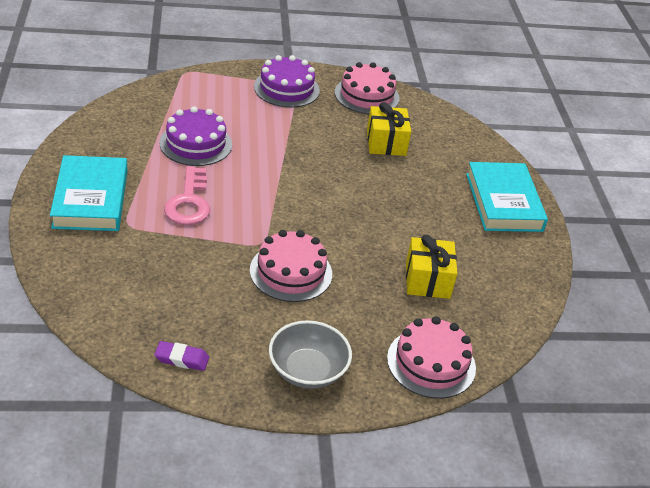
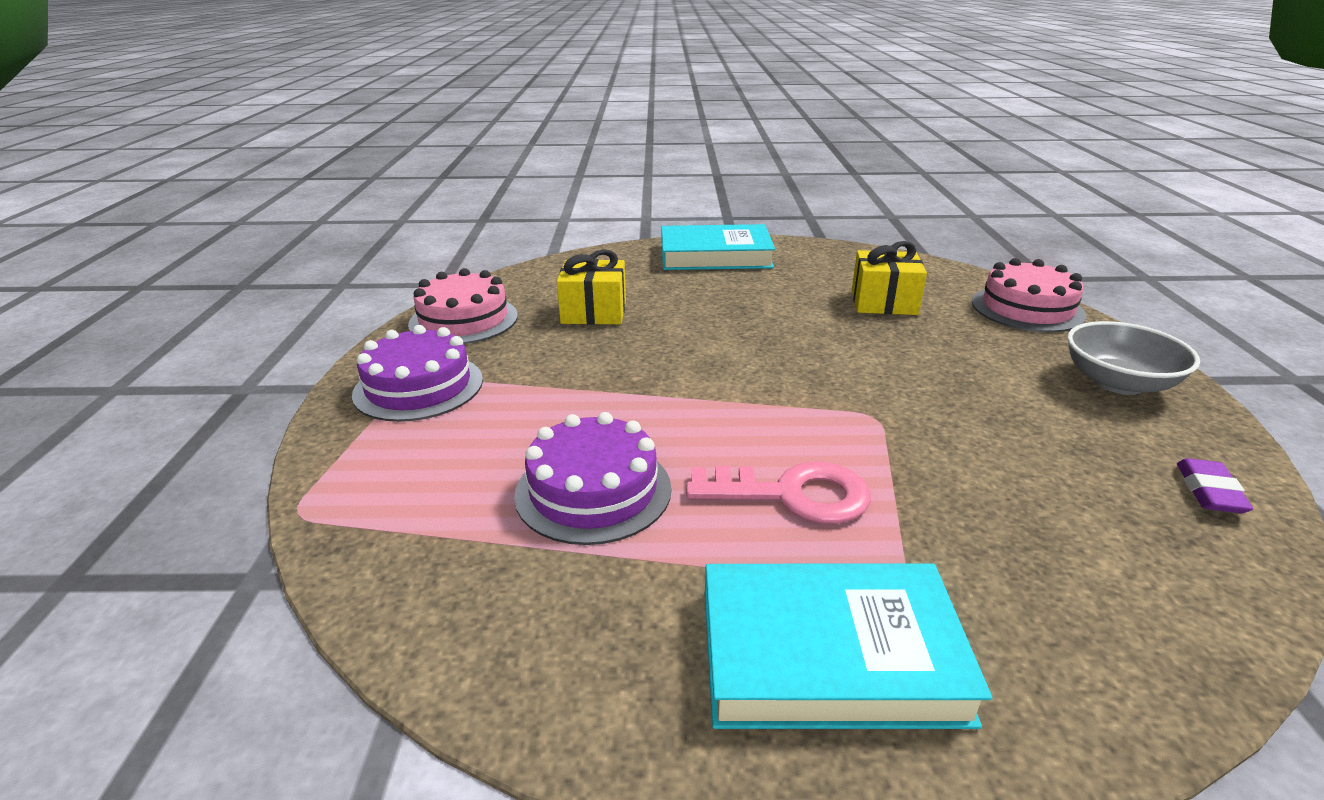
camera: 80 degrees left, 10 degrees down
(291, 272) = (928, 391): pink cake -> none

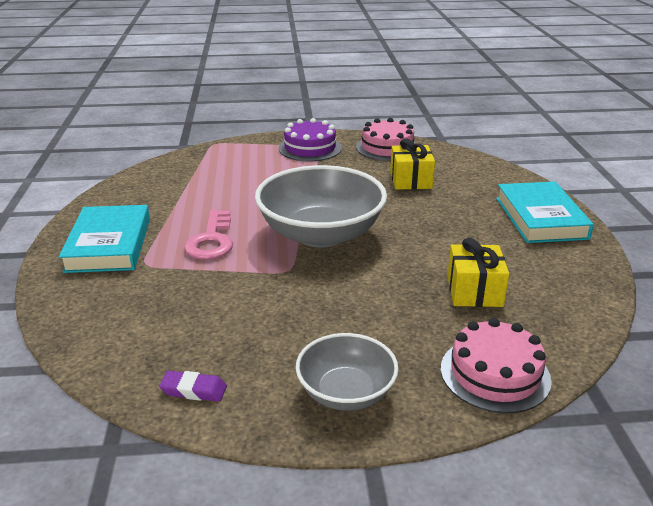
camera: 85 degrees right, 0 degrees up
(593, 491) = (221, 194): purple cake -> none
(760, 386) = (321, 234): none -> grey bowl

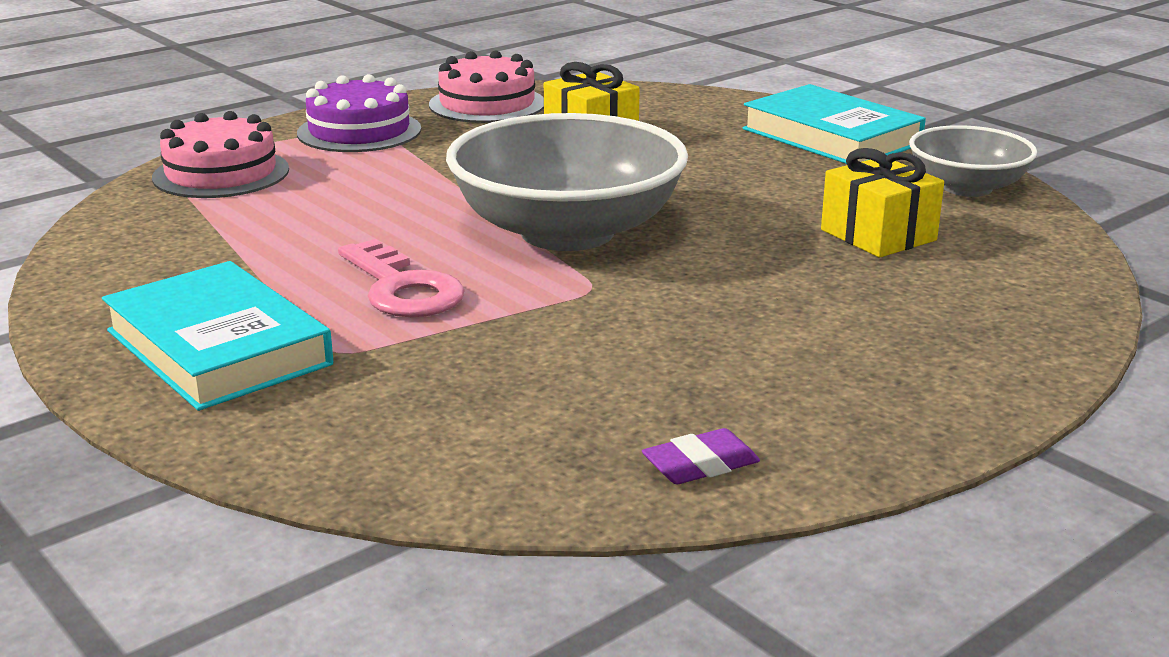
camera: 35 degrees left, 5 degrees down
(346, 392) = (901, 389): grey bowl -> grey bowl (967, 187)
(495, 374) = (1033, 308): pink cake -> pink cake (221, 173)

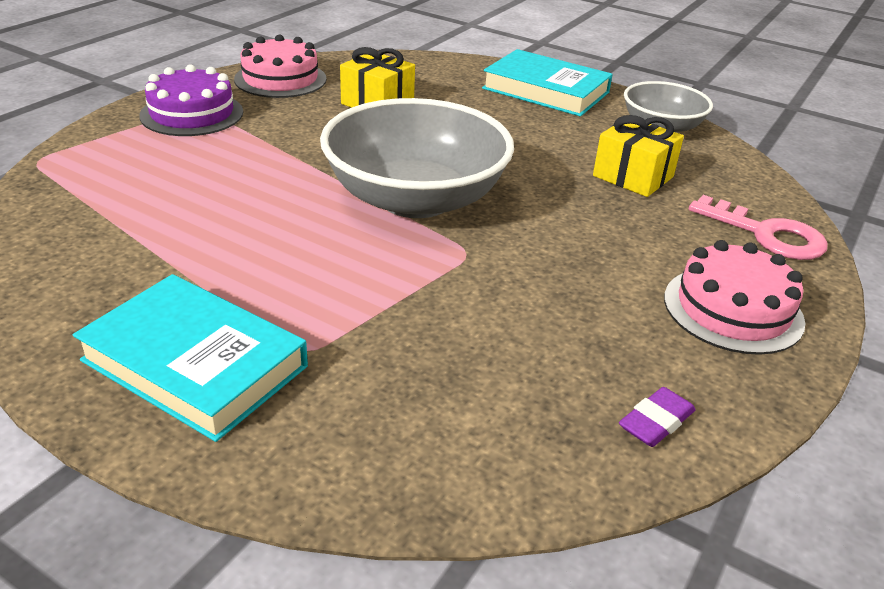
camera: 20 degrees left, 10 degrees up
(221, 173) = (95, 168): pink cake -> pink cake (733, 309)
(402, 288) = (319, 273): pink key -> pink key (766, 234)

